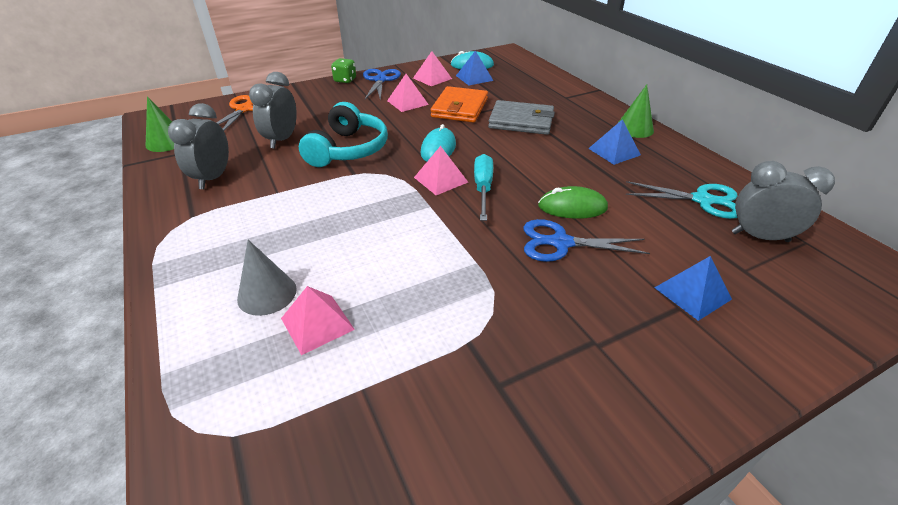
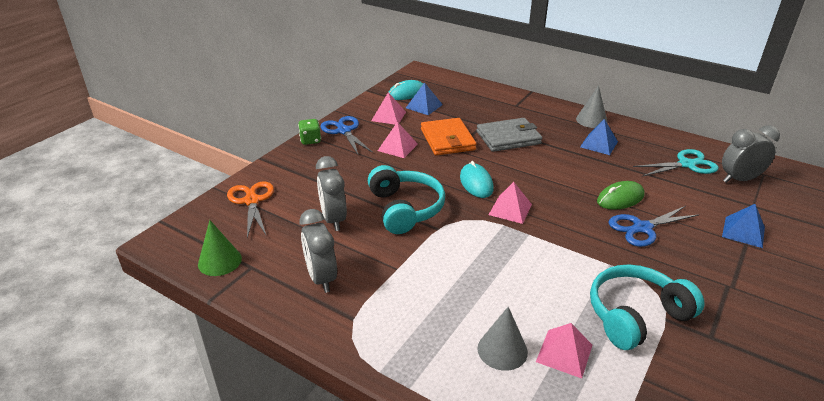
camera: 30 degrees left, 5 degrees down
(438, 323) = (636, 315): none -> turquoise headphones
(483, 188) = (548, 205): turquoise screwdriver -> none
(634, 129) = (591, 120): green cone -> grey cone

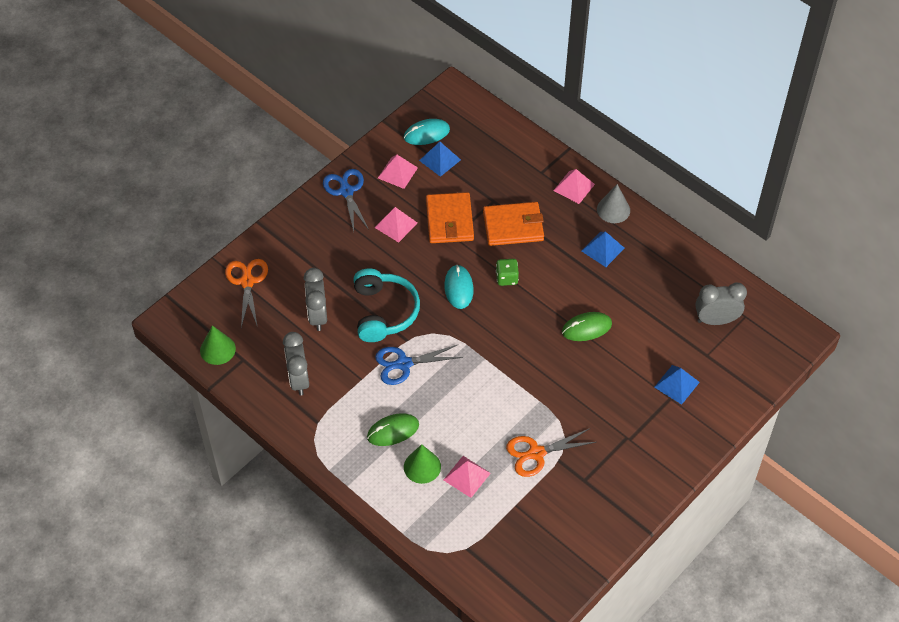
camera: 10 degrees right, 20 degrees up
(310, 140) = (310, 202): green dice -> green dice (507, 278)
(451, 315) = (393, 431): none -> green mouse
(502, 350) = (422, 466): grey cone -> green cone
(508, 138) = (513, 226): grey wallet -> orange wallet
(510, 209) = (479, 326): pink pyramid -> pink pyramid (574, 187)
(636, 315) = (536, 453): turquoise headphones -> orange scissors
(642, 228) = (588, 367): blue scissors -> blue scissors (403, 364)
(686, 164) = (676, 292): turquoise scissors -> none

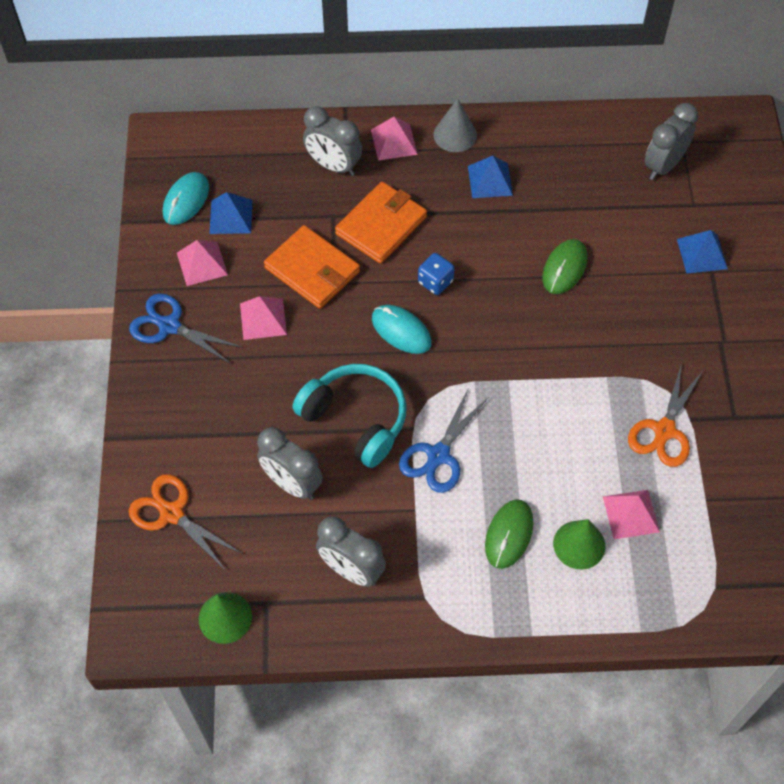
camera: 45 degrees left, 5 degrees up
(507, 278) = (435, 282): green dice -> blue dice
(525, 175) = (333, 166): none -> grey clock

